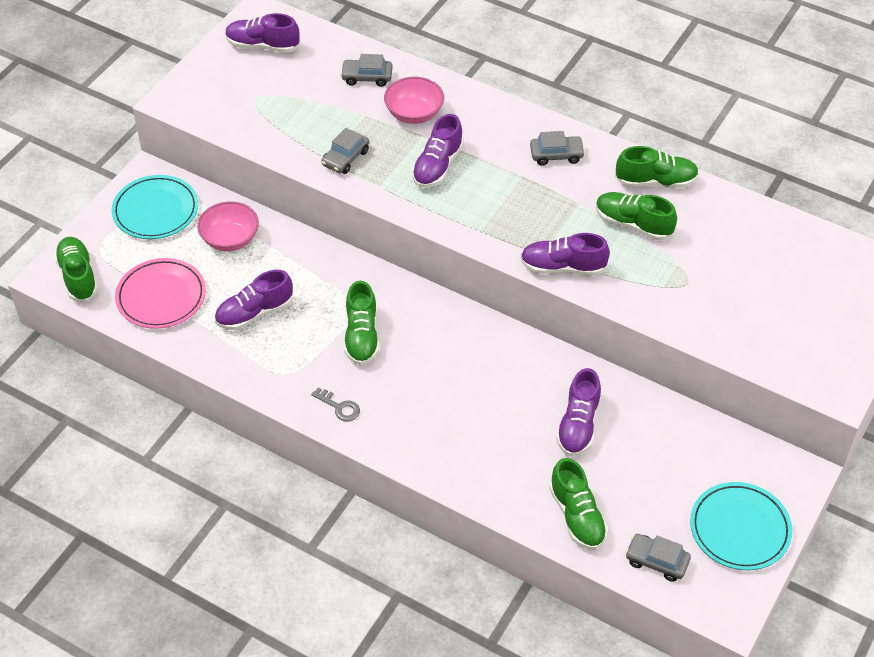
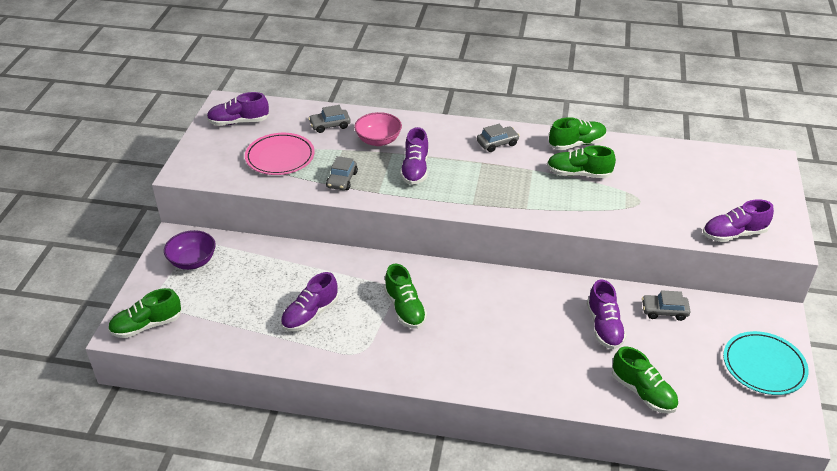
camera: 20 degrees left, 10 degrees down
(78, 276) = (146, 325): green shoe -> green shoe turned 75 degrees counterclockwise
(156, 210) = (192, 261): turquoise plate -> purple bowl
(161, 296) = (226, 322): pink plate -> pink plate (280, 157)
(230, 239) = (264, 266): pink bowl -> none
(339, 407) = (414, 365): grey key -> none
(562, 267) = (546, 213): purple shoe -> purple shoe (734, 234)
(656, 561) = (721, 407): grey car -> grey car (664, 311)

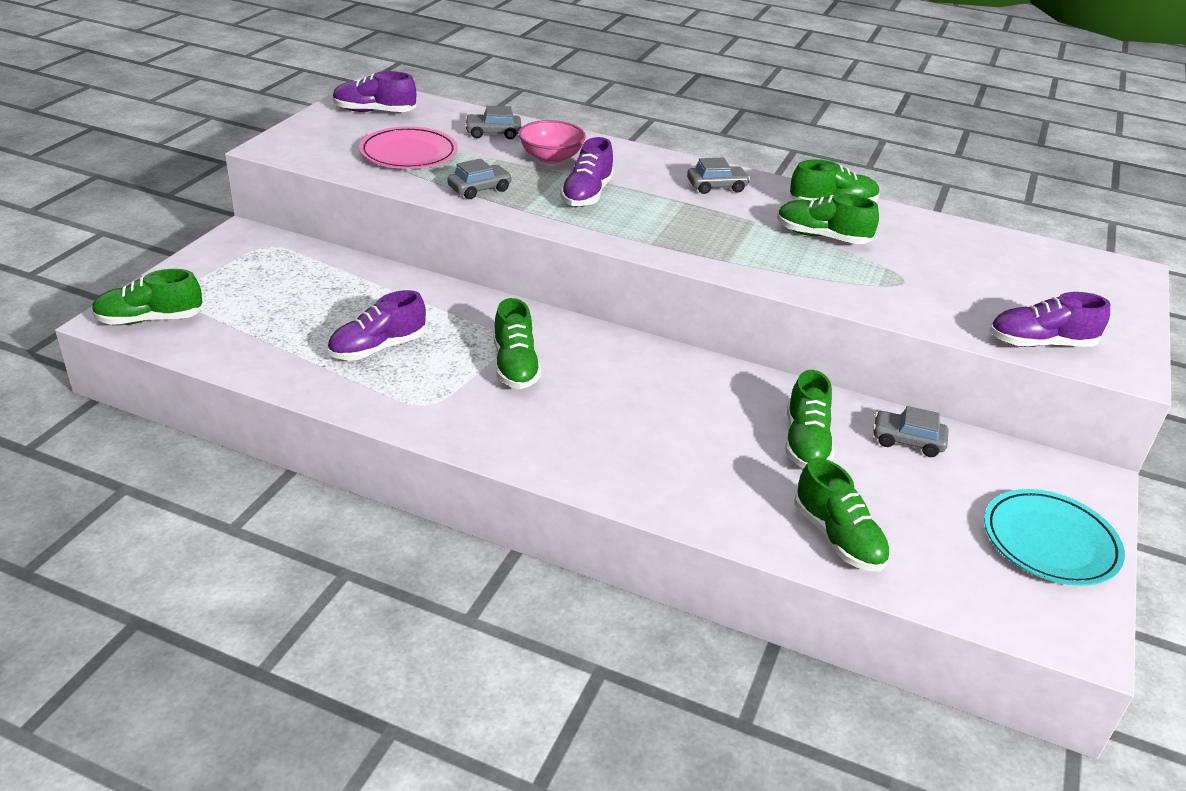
camera: 10 degrees right, 5 degrees down
(192, 261) = (251, 262): purple bowl -> none
(342, 180) = (479, 189): grey car -> grey car turned 150 degrees counterclockwise
(604, 327) = (805, 443): purple shoe -> green shoe

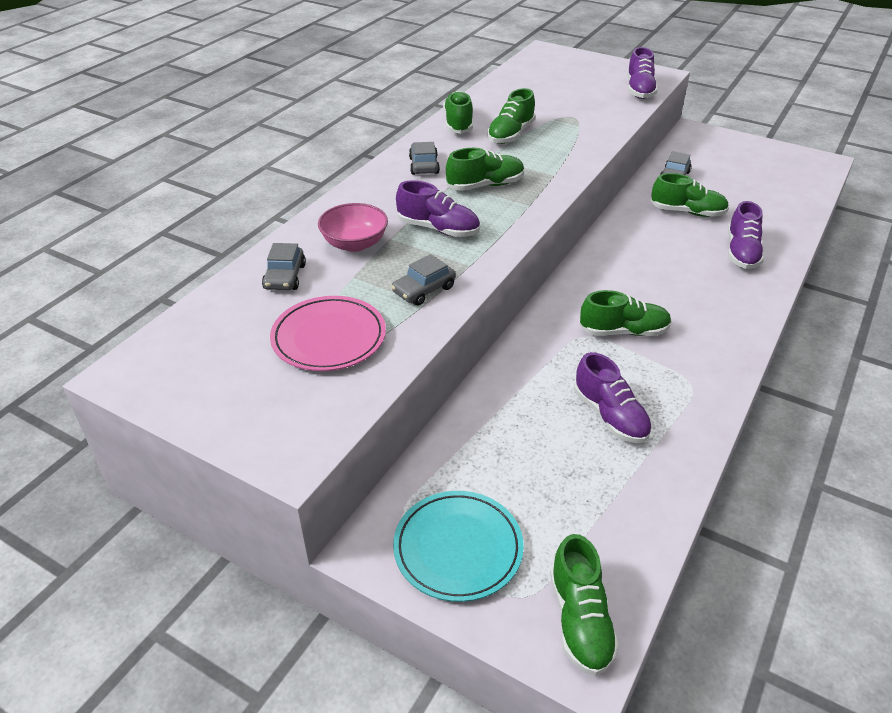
camera: 80 degrees left, 5 degrees up
(374, 112) = (195, 367): purple shoe -> purple shoe (741, 253)
(479, 189) = (424, 290): grey car -> grey car turned 105 degrees counterclockwise
(838, 538) = (778, 215): green shoe -> green shoe (485, 185)
(1050, 542) = (752, 153): turquoise plate -> turquoise plate (458, 548)

